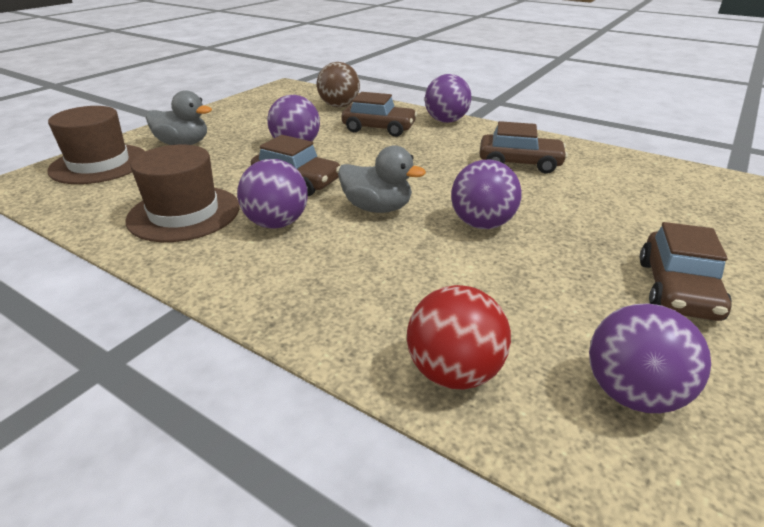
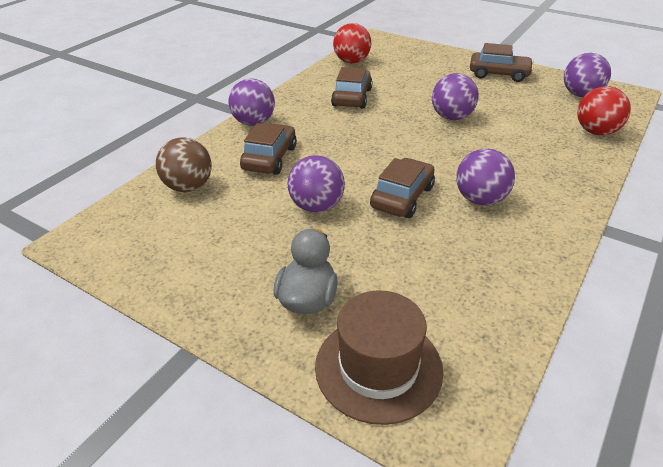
camera: 90 degrees left, 5 degrees up
(184, 213) = (481, 255): brown hat -> none
(377, 208) = (441, 155): grey duck -> none
(633, 165) = (352, 61): none -> red ball

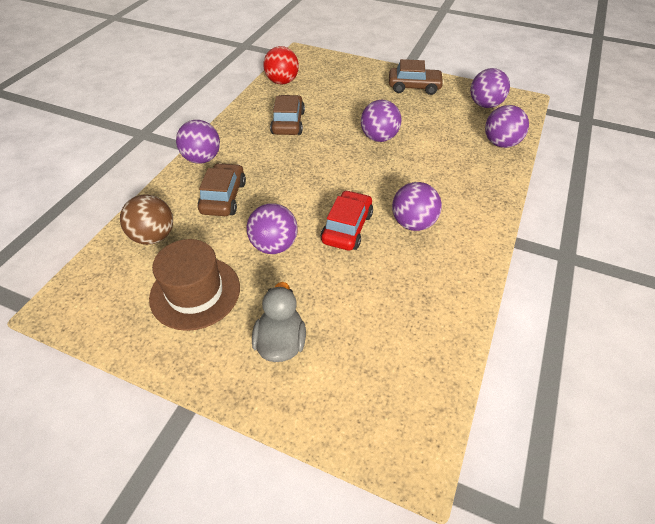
camera: 10 degrees left, 10 degrees up
(378, 367) = (349, 401): brown hat -> brown hat (195, 292)
(402, 197) = (347, 228): brown car -> red car
(596, 132) = (500, 143): red ball -> purple ball

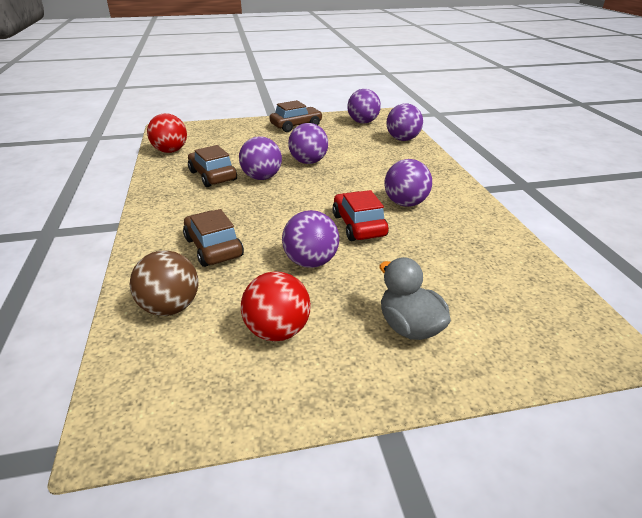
camera: 35 degrees left, 15 degrees down
(195, 292) = (277, 331): brown hat -> red ball
(202, 159) = (152, 227): purple ball -> purple ball (262, 178)

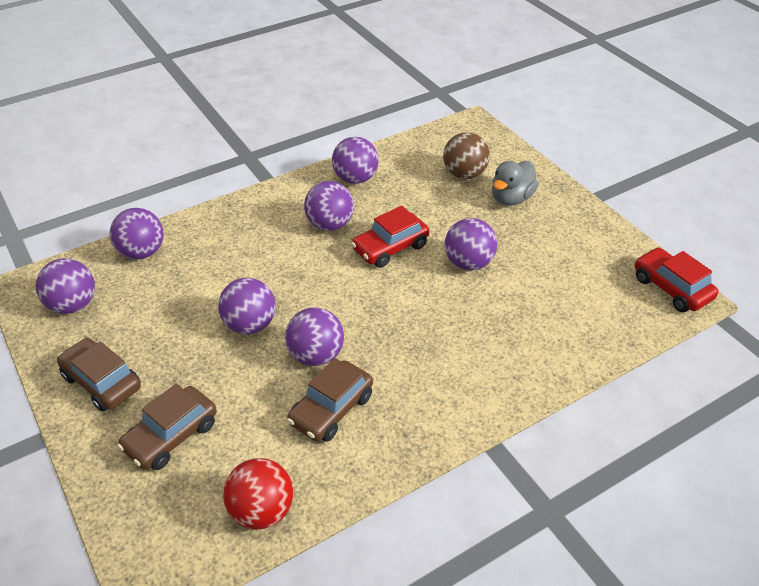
camera: 110 degrees left, 10 degrees up
(149, 419) = (671, 288): none -> red car
(170, 307) = (582, 326): brown ball -> brown ball (464, 174)
(213, 247) = (487, 336): brown car -> brown car (171, 436)
(277, 331) = (561, 257): red ball -> none
(476, 227) = (355, 179): none -> purple ball

